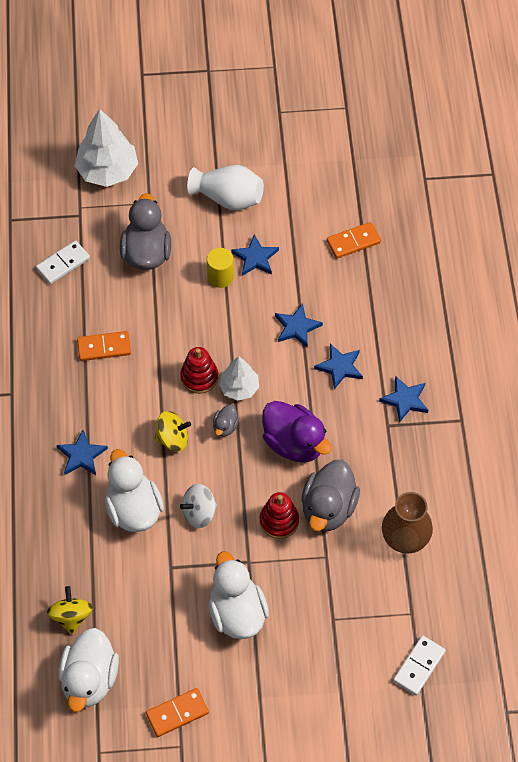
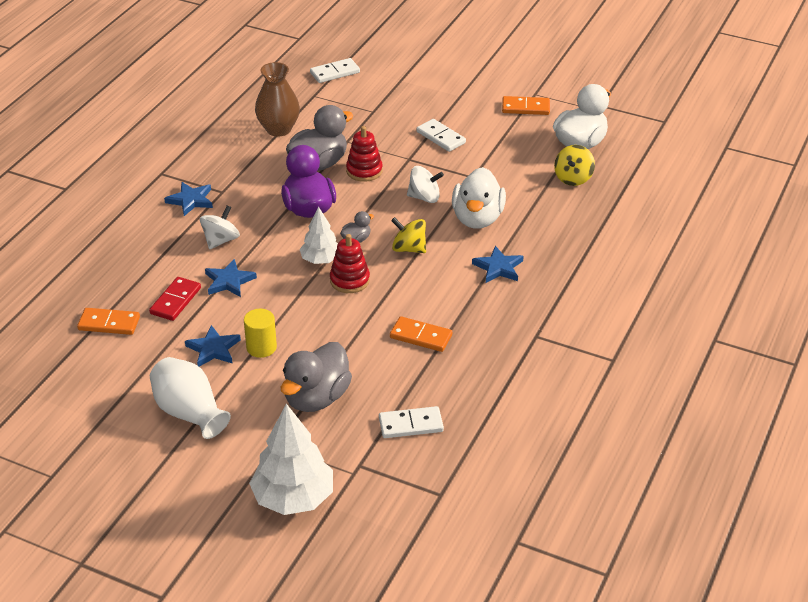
camera: 150 degrees left, 20 degrees down
(237, 613) = (441, 137): white duck -> white domino
(322, 287) = (175, 301): none -> red domino
(340, 367) = (221, 240): blue star -> white spinning top

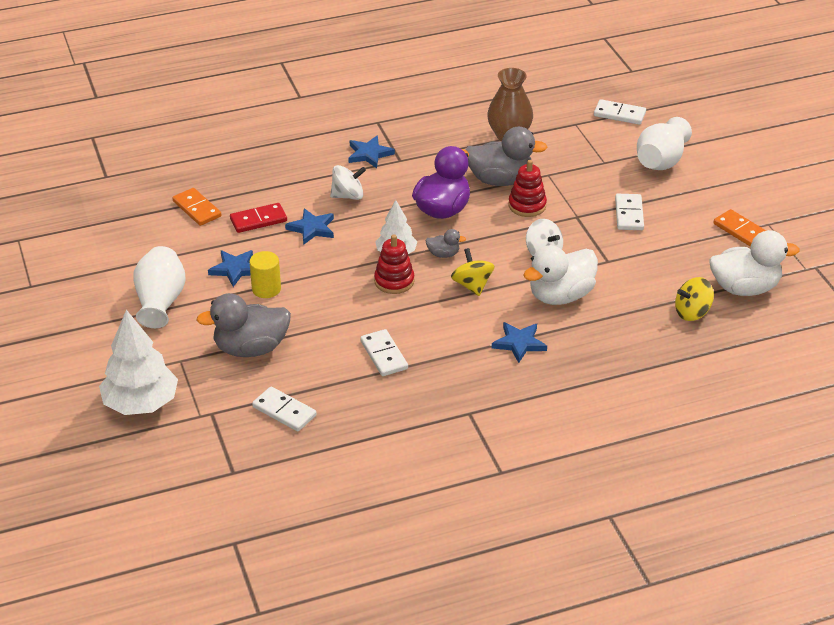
camera: 45 degrees right, 0 degrees up
(409, 90) = (661, 161): none -> white vase
(420, 336) = (383, 355): orange domino -> white domino

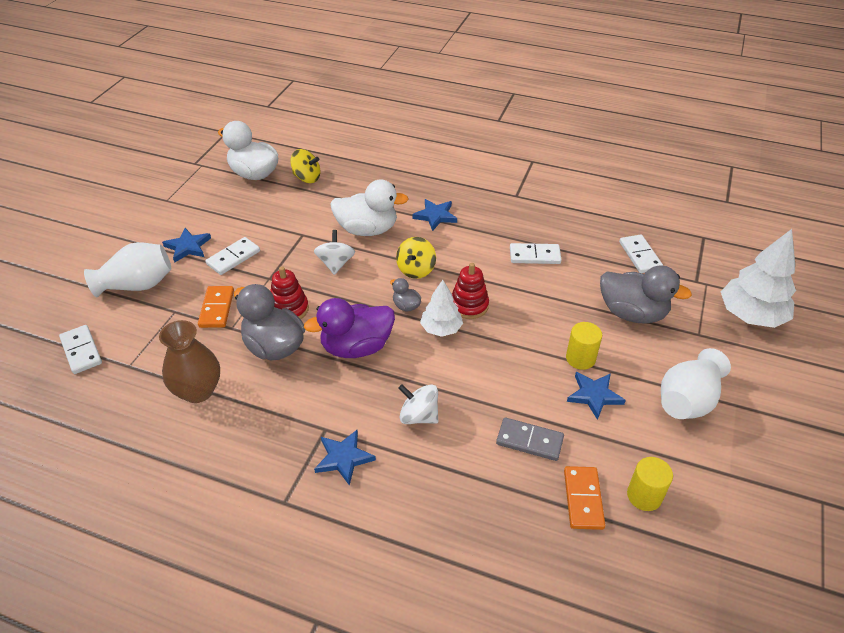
camera: 140 degrees left, 5 degrees up
(157, 230) = (644, 496): none -> yellow cylinder
(258, 220) = (529, 441): red domino -> grey domino
(312, 228) = (487, 398): blue star -> blue star (188, 247)
(383, 355) = (534, 256): white domino -> white domino turned 75 degrees clockwise
(741, 231) = (190, 205): orange domino -> orange domino (217, 308)

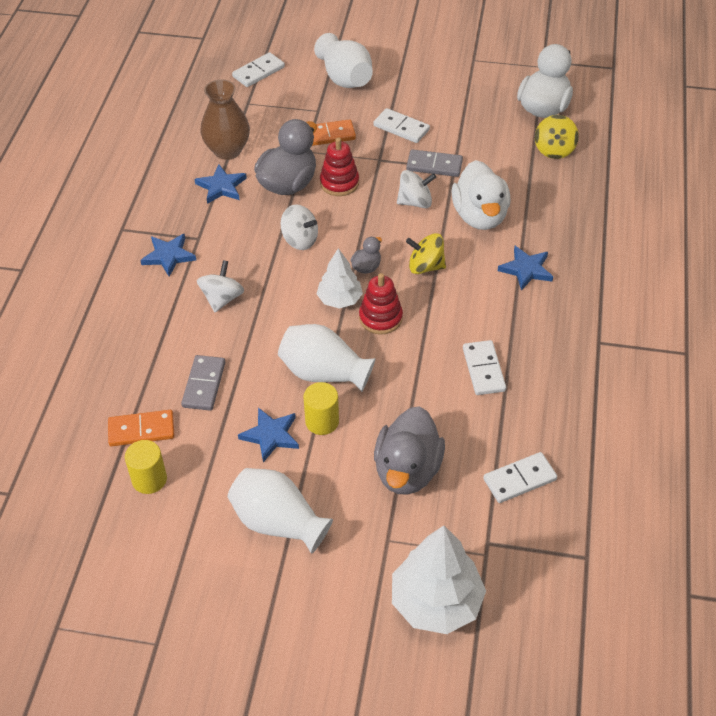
camera: 80 degrees right, 5 degrees up
(188, 247) = (407, 94): blue star -> blue star (221, 187)
(294, 245) = (434, 165): none -> grey domino
(356, 347) = (300, 240): purple duck -> white spinning top
(526, 350) = (324, 373): none -> white vase

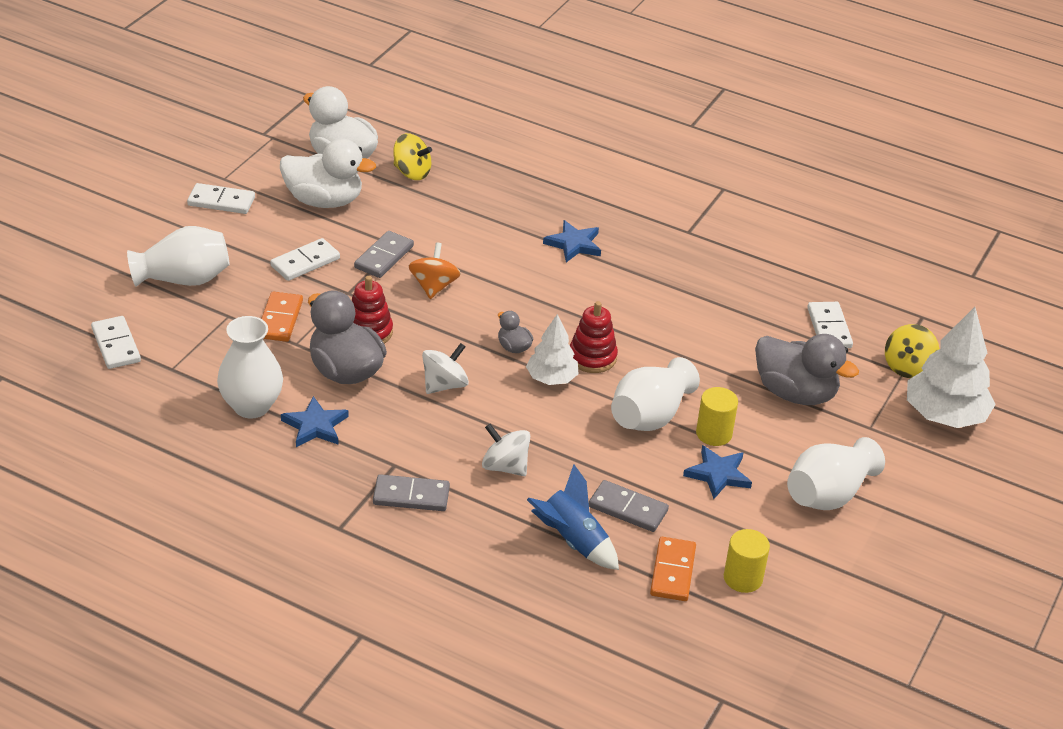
camera: 75 degrees left, 10 degrees down
(154, 359) = (573, 541): none -> blue rocket
(168, 256) = (411, 496): blue star -> grey domino
(227, 150) = (251, 406): brown vase -> white vase
(415, 202) = (434, 286): white spinning top -> orange spinning top
(425, 266) = (534, 307): yellow spinning top -> yellow spinning top (908, 367)
(480, 216) = (481, 250): white duck -> white duck (324, 201)
(483, 369) = (691, 310): white domino -> white domino (221, 201)

